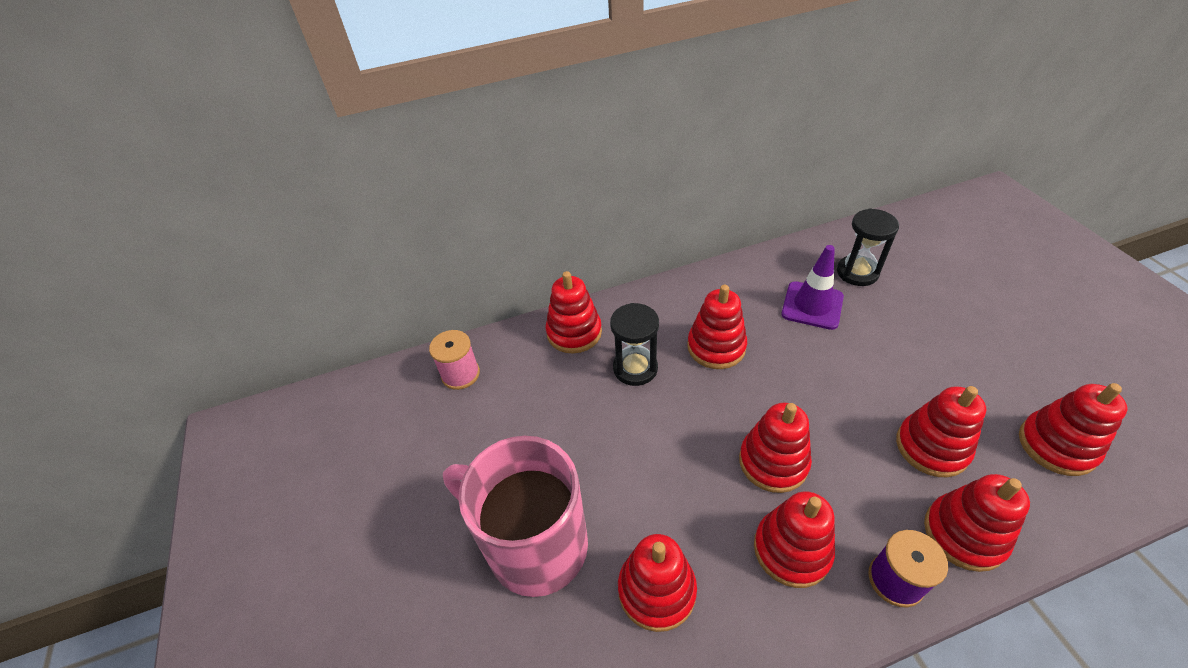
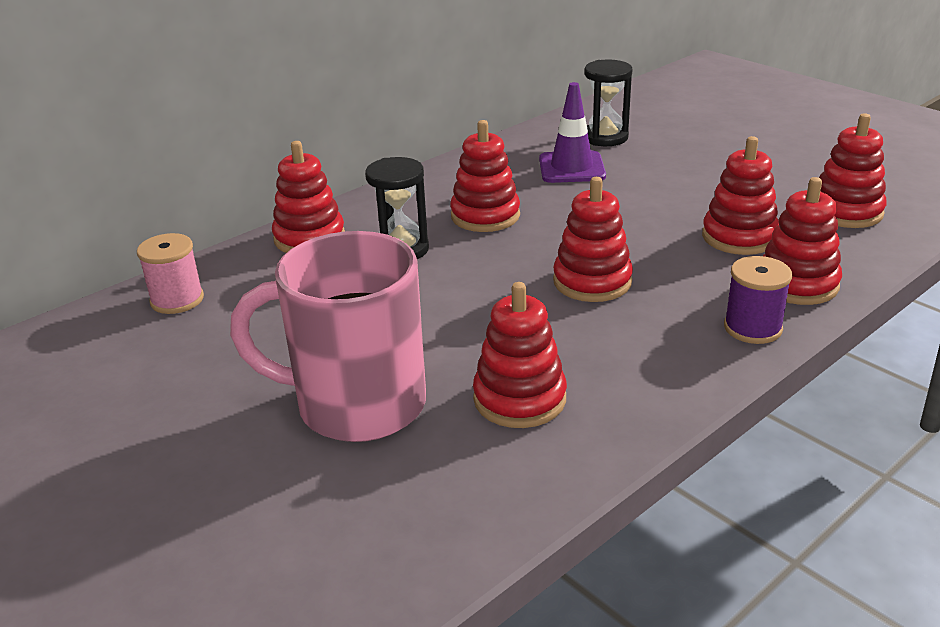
camera: 25 degrees left, 15 degrees down
(791, 550) = (644, 334): red stacking toy -> none

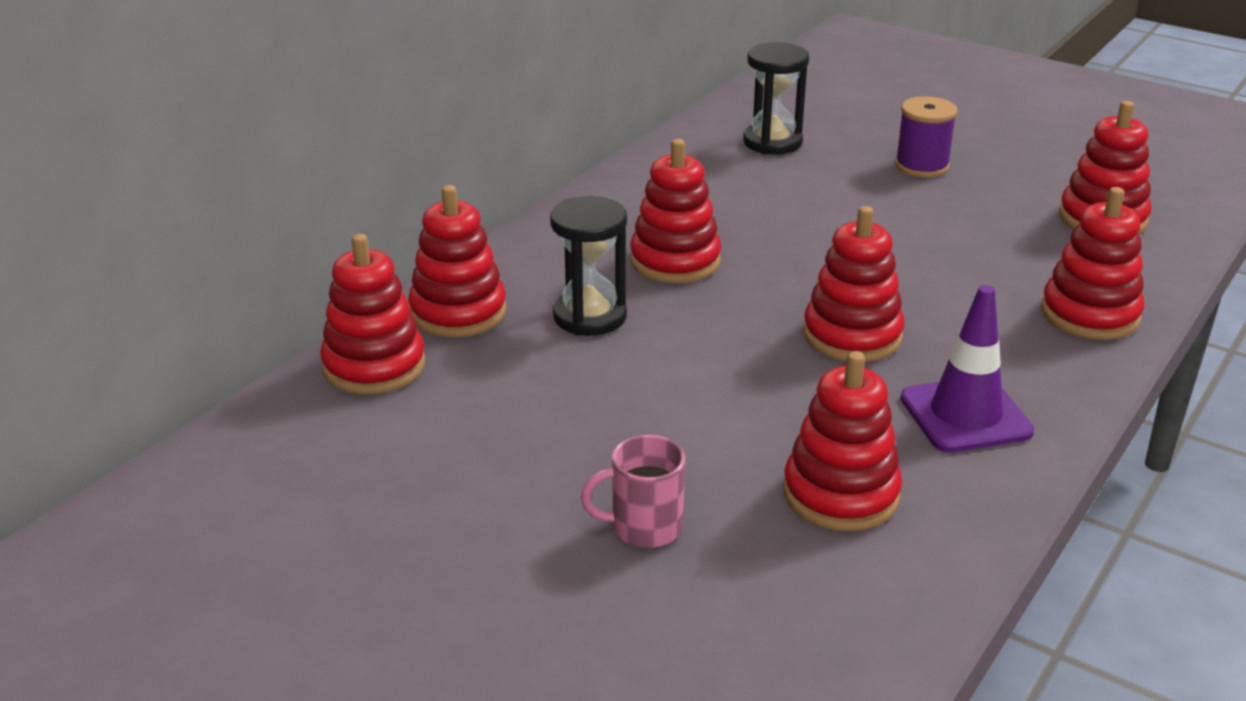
camera: 15 degrees left, 0 degrees up
(177, 300) = (323, 416): pink spool -> none
(356, 405) = (643, 528): pink mug -> pink mug, size x0.43
(571, 168) = (751, 187): purple traffic cone -> purple traffic cone (965, 415)
(739, 237) = (997, 261): red stacking toy -> red stacking toy (374, 366)
(752, 328) = (1065, 374): purple spool -> purple spool (921, 166)

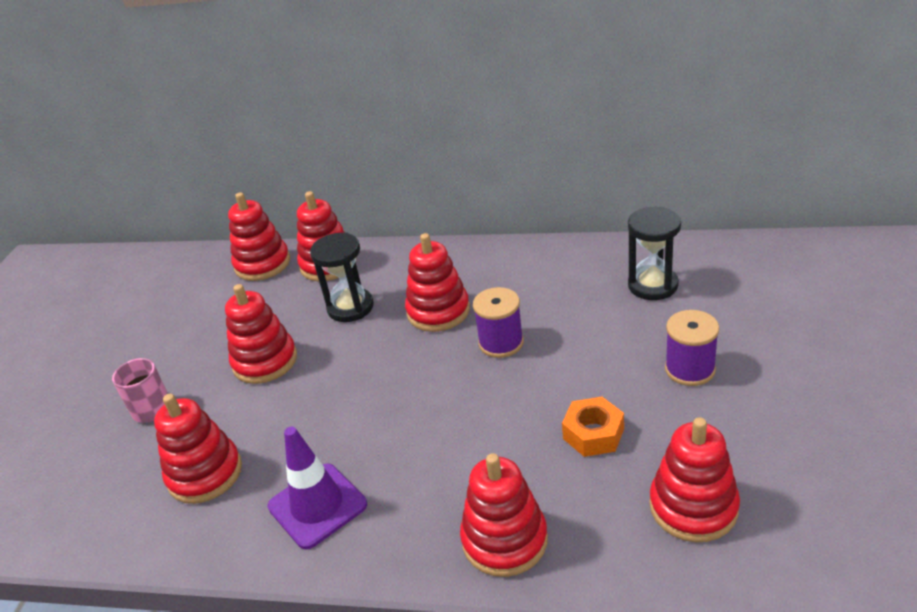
camera: 70 degrees right, 5 degrees up
(780, 240) = (501, 343): none -> purple spool
(852, 335) = (391, 419): red stacking toy -> red stacking toy (265, 361)
(974, 233) = (593, 434): none -> orange nut

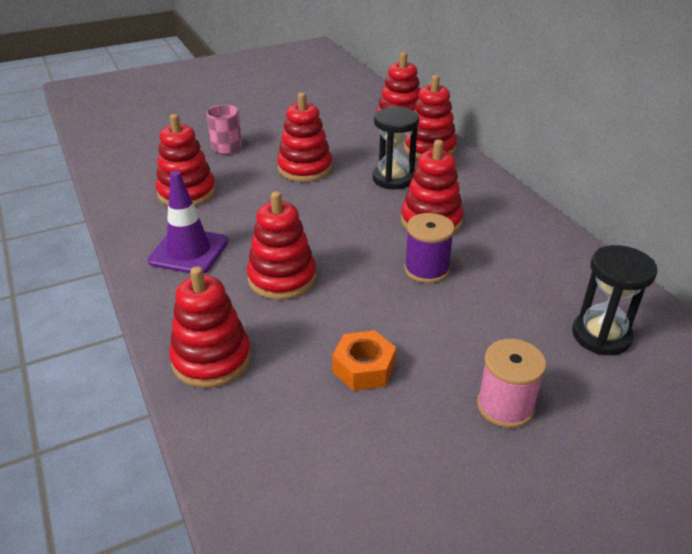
camera: 50 degrees right, 0 degrees up
(690, 369) = (505, 406): purple spool -> pink spool
(693, 507) = (322, 471): red stacking toy -> red stacking toy (282, 278)

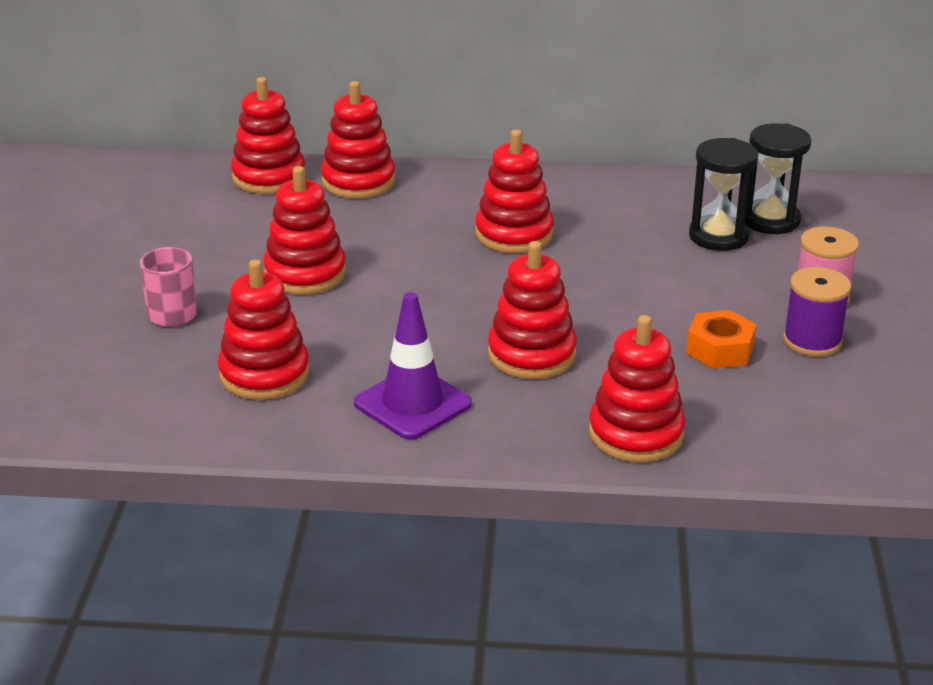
camera: 60 degrees left, 5 degrees down
(393, 179) = (400, 226): black hourglass -> black hourglass (718, 236)
(426, 269) = (598, 266): purple spool -> purple spool (812, 341)

